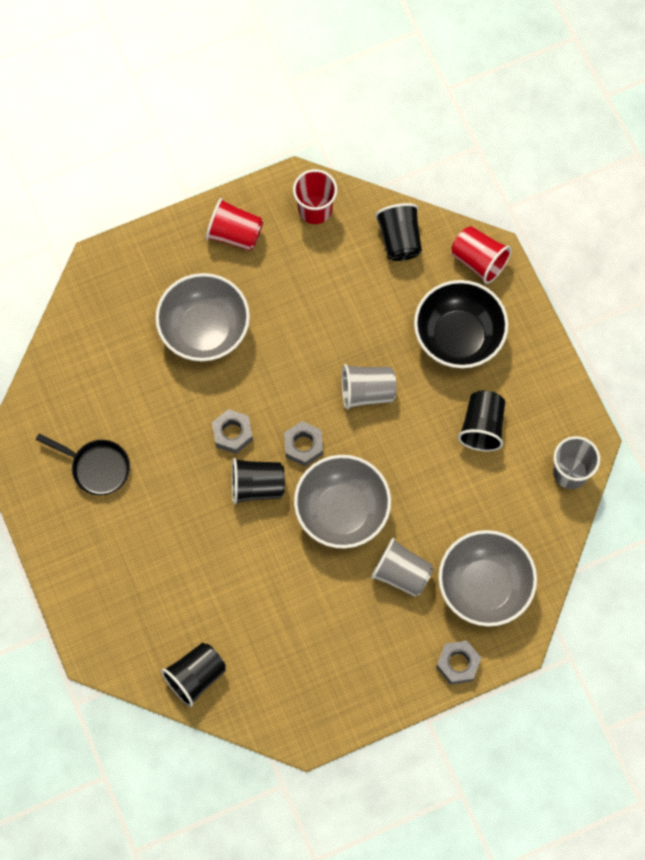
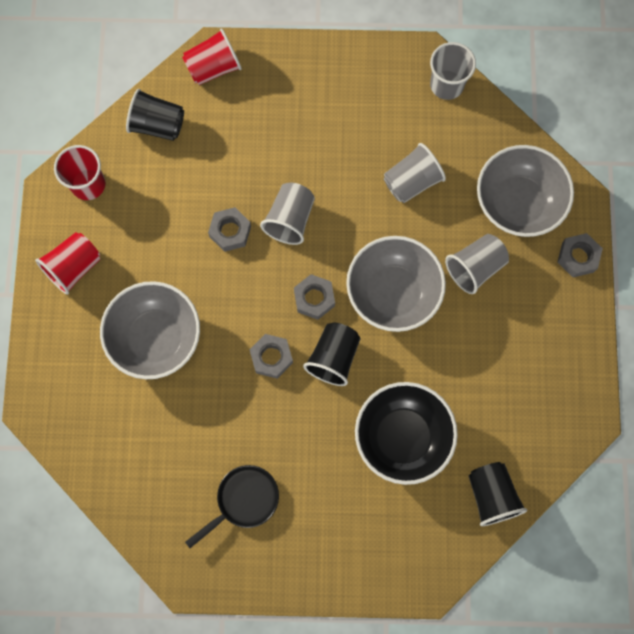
camera: 65 degrees left, 5 degrees up
(330, 346) = (230, 231): none -> grey nut
(457, 482) = (411, 182): none -> grey cup
(458, 337) = (276, 118): black bowl -> black bowl (402, 437)
(482, 427) = (370, 137): black cup -> none

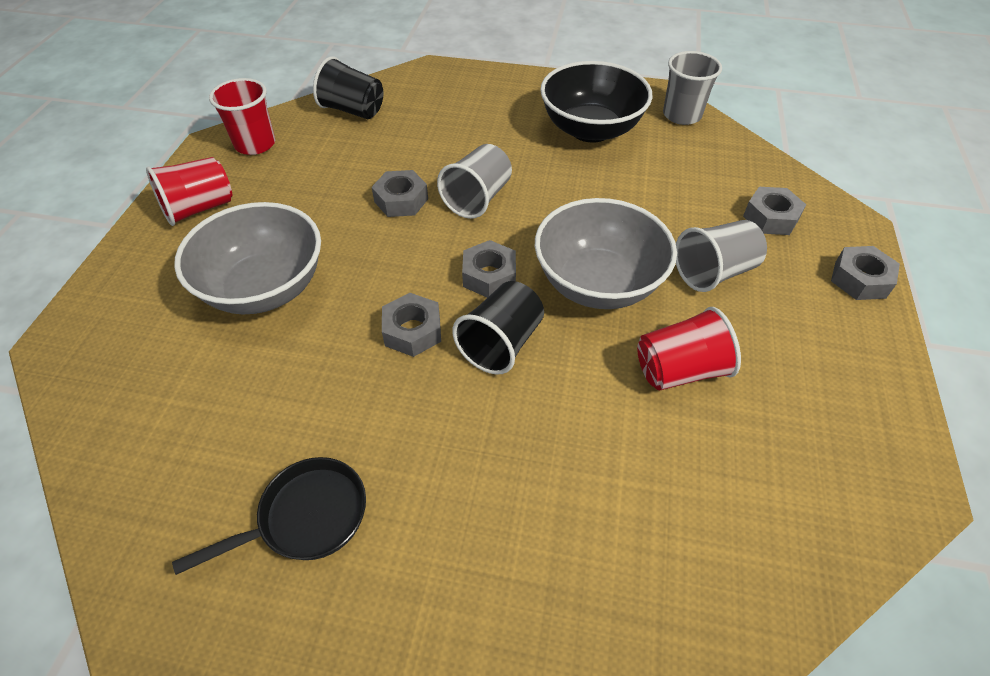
camera: 10 degrees right, 25 degrees down
(213, 68) = (428, 79): red cup -> red cup (679, 370)
(402, 437) = (591, 463): black bowl -> black bowl (590, 129)
(411, 182) = (634, 184): grey cup -> none
(491, 495) = (744, 585): black cup -> none
(517, 203) = (770, 218): grey bowl -> grey nut

